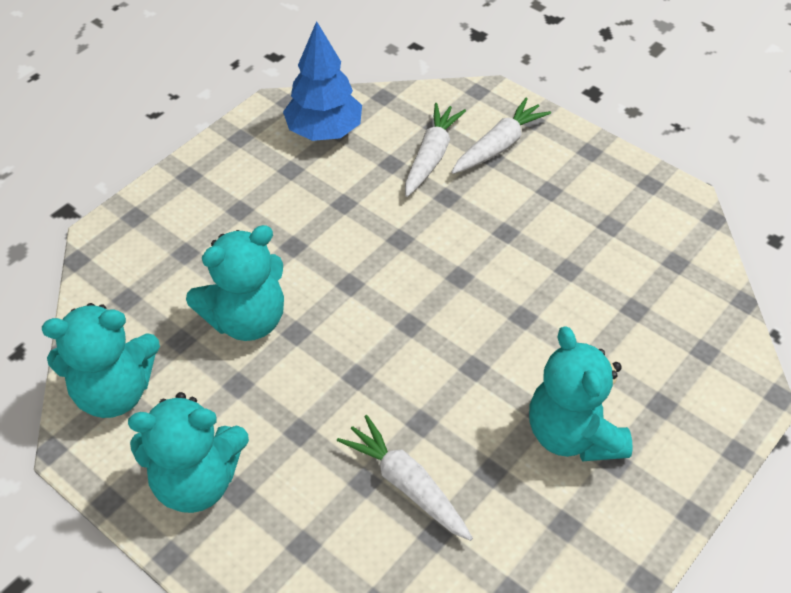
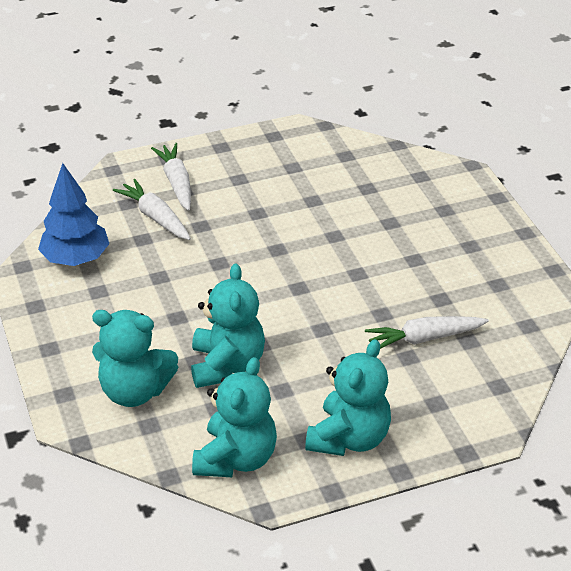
camera: 60 degrees left, 10 degrees down
(573, 434) = (439, 253): turquoise teddy bear -> turquoise teddy bear (135, 391)

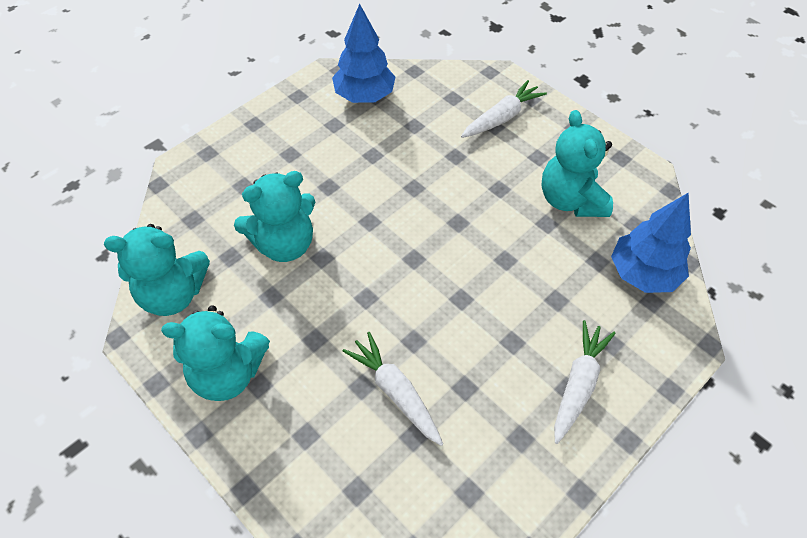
camera: 65 degrees right, 15 degrees up
(135, 391) = (227, 194): turquoise teddy bear -> turquoise teddy bear (570, 200)
(155, 217) = (447, 122): white carrot -> white carrot (578, 384)
(393, 170) = (643, 273): none -> blue tree

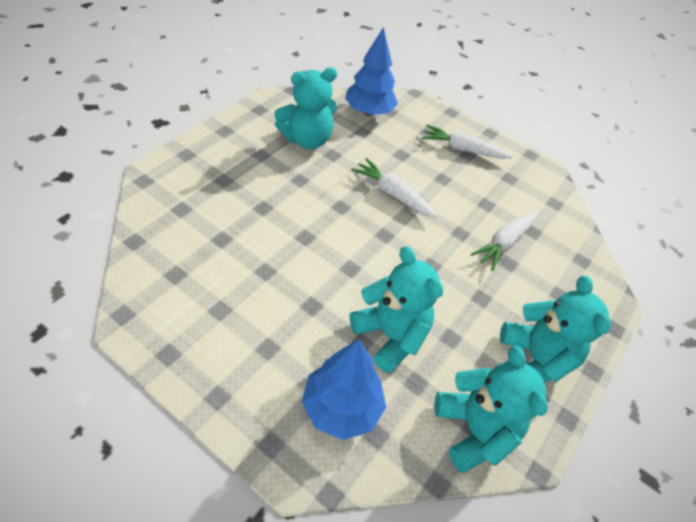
camera: 105 degrees left, 5 degrees down
(364, 96) = (173, 284): blue tree -> blue tree (341, 407)
(502, 117) = (211, 174): white carrot -> white carrot (393, 194)

